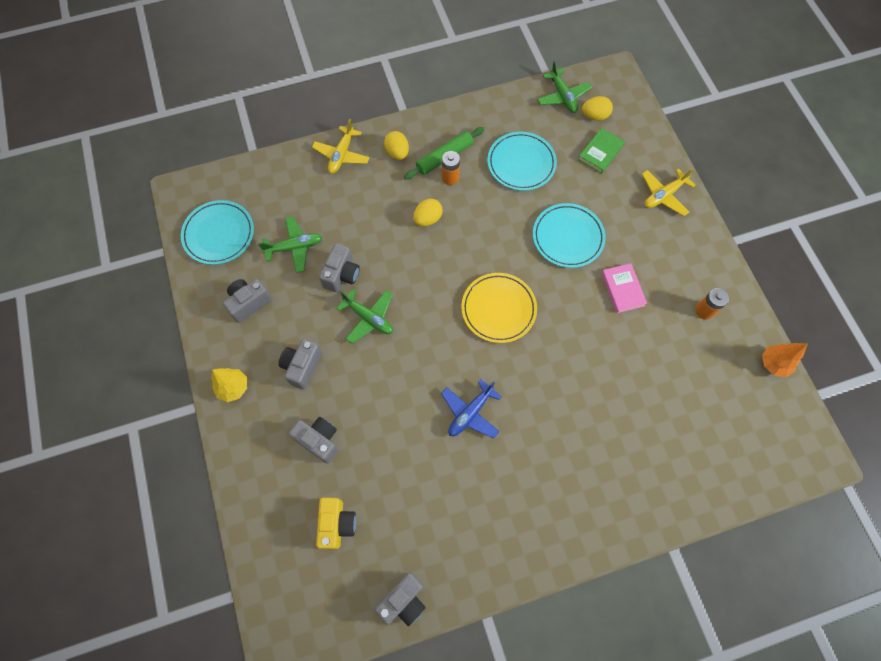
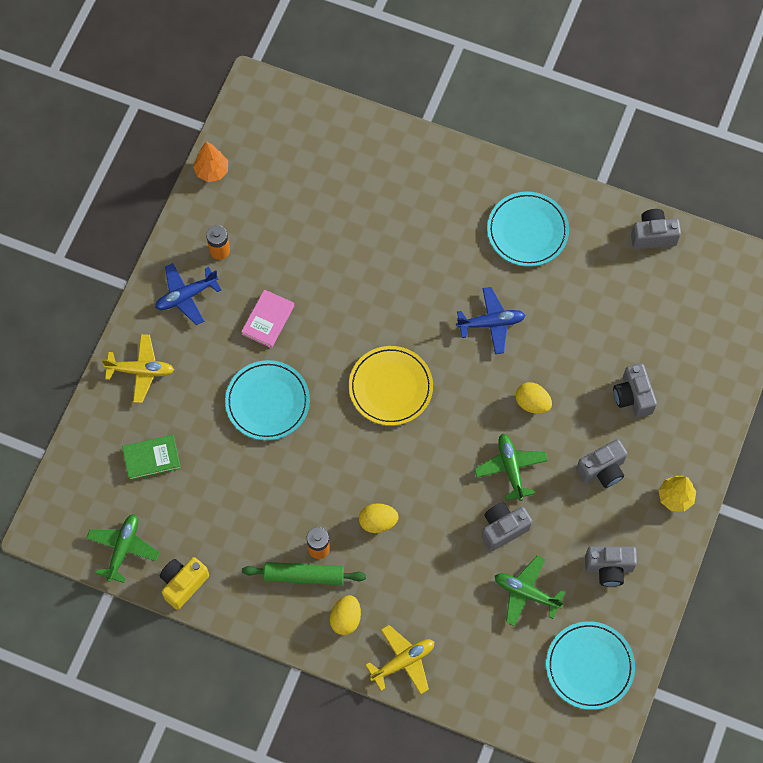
camera: 140 degrees left, 0 degrees up
(337, 524) = (664, 323): yellow camera -> yellow camera (183, 584)
(521, 163) = (237, 508): turquoise plate -> turquoise plate (527, 231)
(594, 116) = (115, 501): yellow egg -> yellow egg (532, 403)
(690, 263) = (186, 296): none -> blue plane

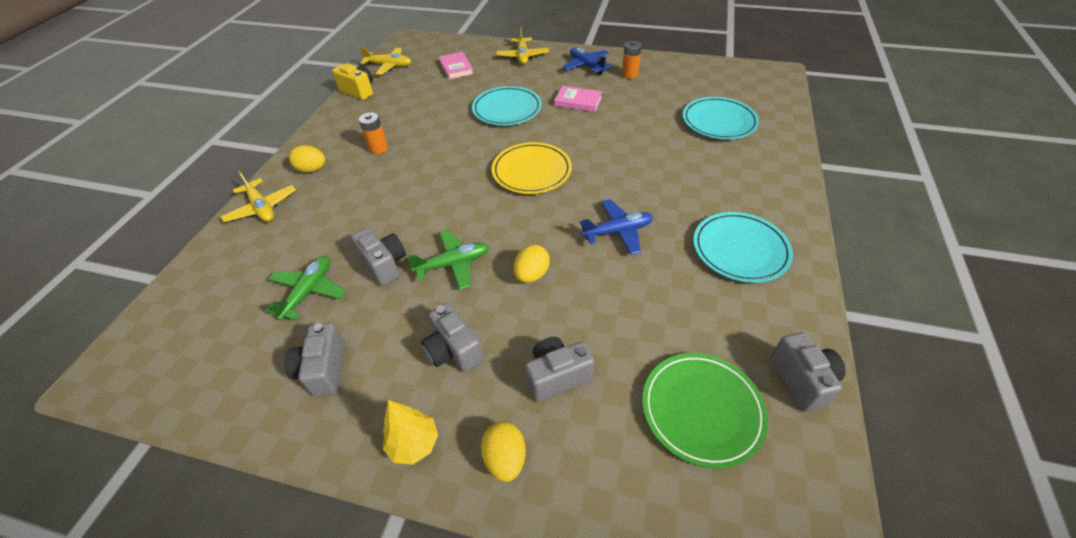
camera: 85 degrees right, 20 degrees down
(123, 549) = (389, 66): green plane -> yellow plane
(151, 458) = (456, 68): green book -> pink book
(212, 171) = (694, 64): orange tree -> none
(304, 576) = (355, 143): green rolling pin -> none
(378, 522) = (399, 178): yellow egg -> yellow egg (505, 458)
(491, 323) = (617, 231): blue plane -> blue plane turned 90 degrees counterclockwise
(589, 666) = (204, 360): turquoise plate -> turquoise plate (719, 121)
(668, 307) = (701, 410): none -> green plate

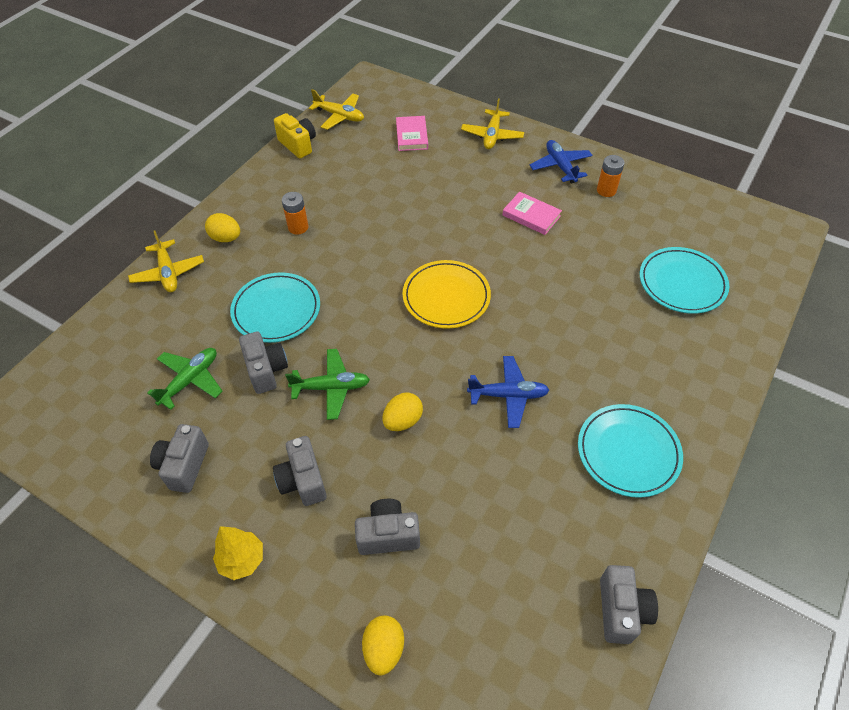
camera: 15 degrees right, 5 degrees up
(505, 458) = (315, 598): yellow egg -> yellow egg (384, 649)
(507, 109) = (448, 208): turquoise plate -> turquoise plate (276, 310)
(701, 410) = (509, 609): green plate -> none

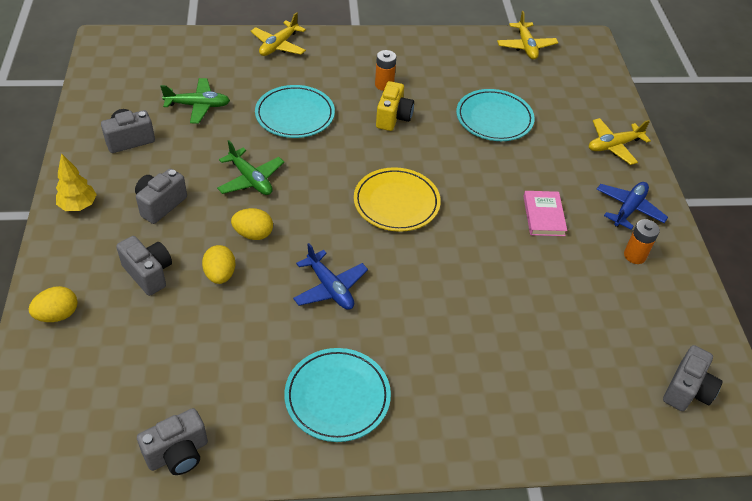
camera: 50 degrees right, 5 degrees down
(226, 238) = (336, 55): yellow egg -> yellow egg (220, 275)
(266, 370) = (237, 138): grey camera -> grey camera (687, 390)
(298, 145) = (468, 41): yellow camera -> yellow camera (393, 118)
(412, 136) = (553, 97): pink book -> none
(682, 283) = (573, 363): turquoise plate -> turquoise plate (494, 118)

